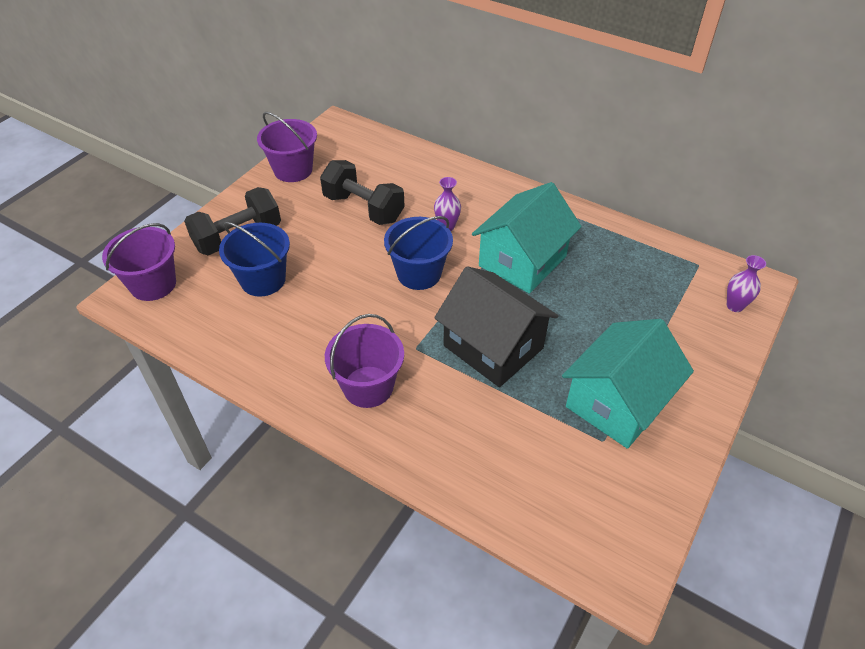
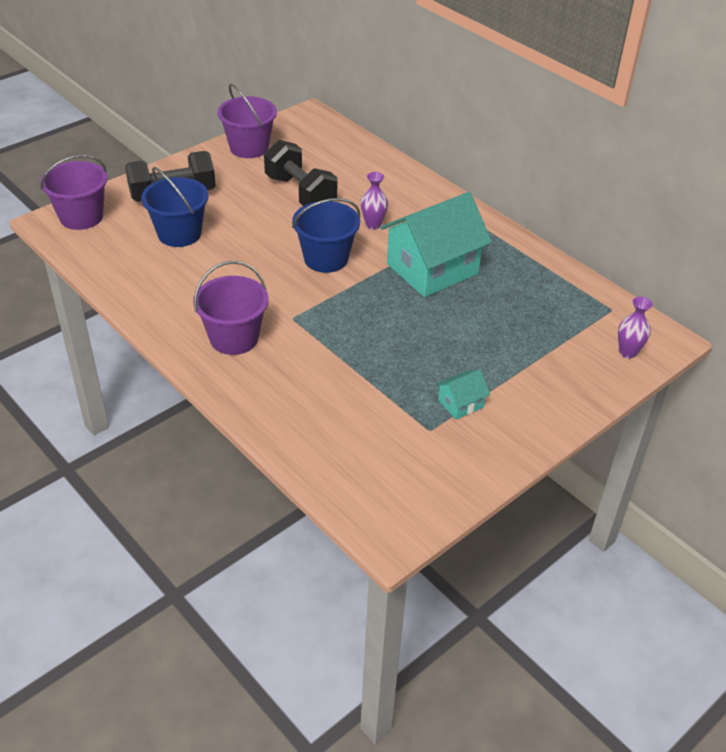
camera: 15 degrees right, 5 degrees down
(493, 347) = (365, 333): black house -> none
(617, 402) = (460, 404): turquoise house -> turquoise house, size x0.43

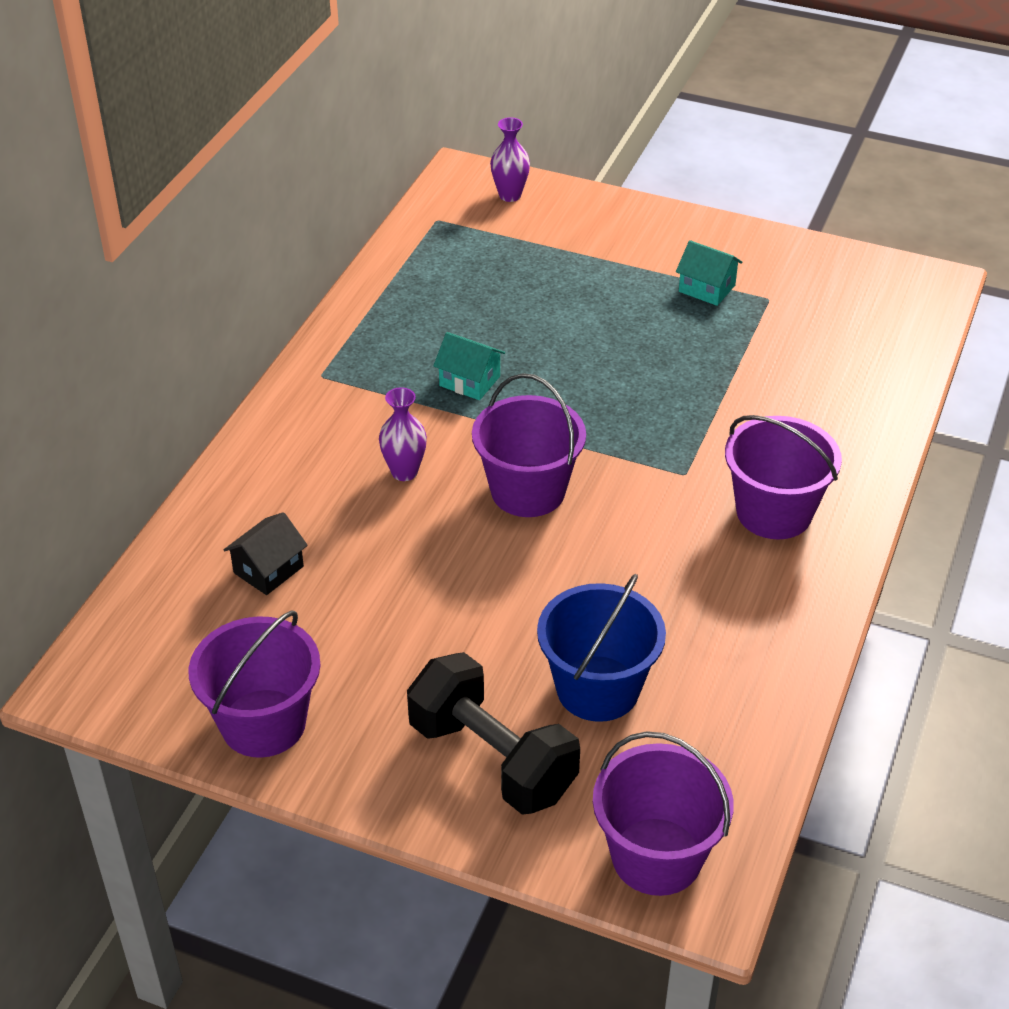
camera: 115 degrees left, 0 degrees up
(300, 193) = (372, 588): black dumbbell -> none
(326, 258) = (528, 491): blue bucket -> purple bucket
(337, 170) = (268, 569): none -> black house
(432, 269) = (469, 381): turquoise house -> turquoise house, size x0.43

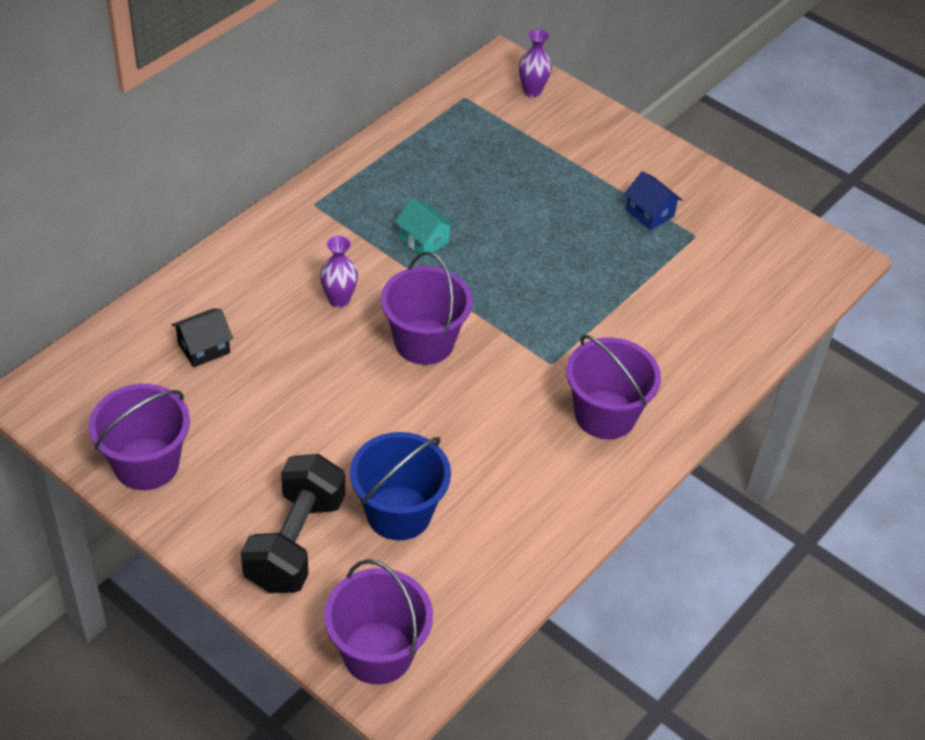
camera: 15 degrees right, 5 degrees up
(492, 759) = (295, 542): black dumbbell -> black dumbbell turned 45 degrees clockwise
(707, 288) = (649, 213): turquoise house -> blue house

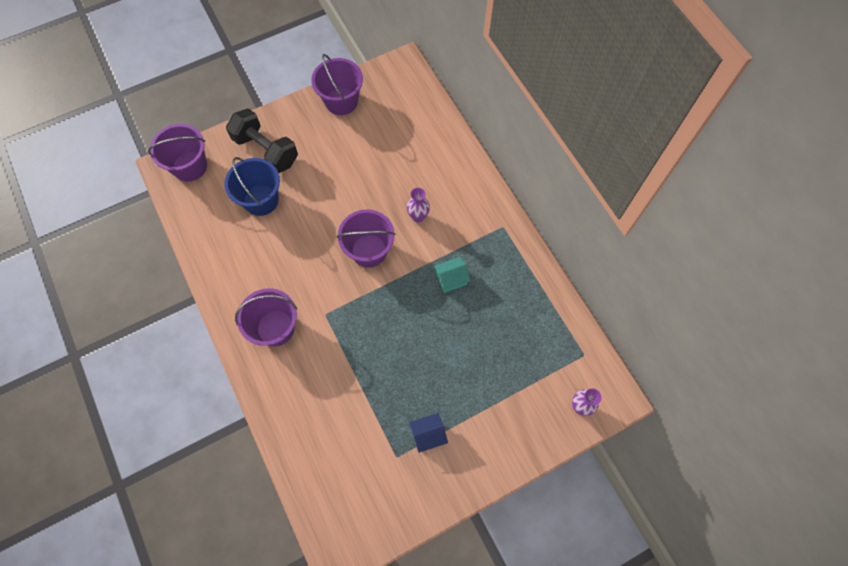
camera: 115 degrees right, 20 degrees up
(204, 348) = (407, 142): black house -> none

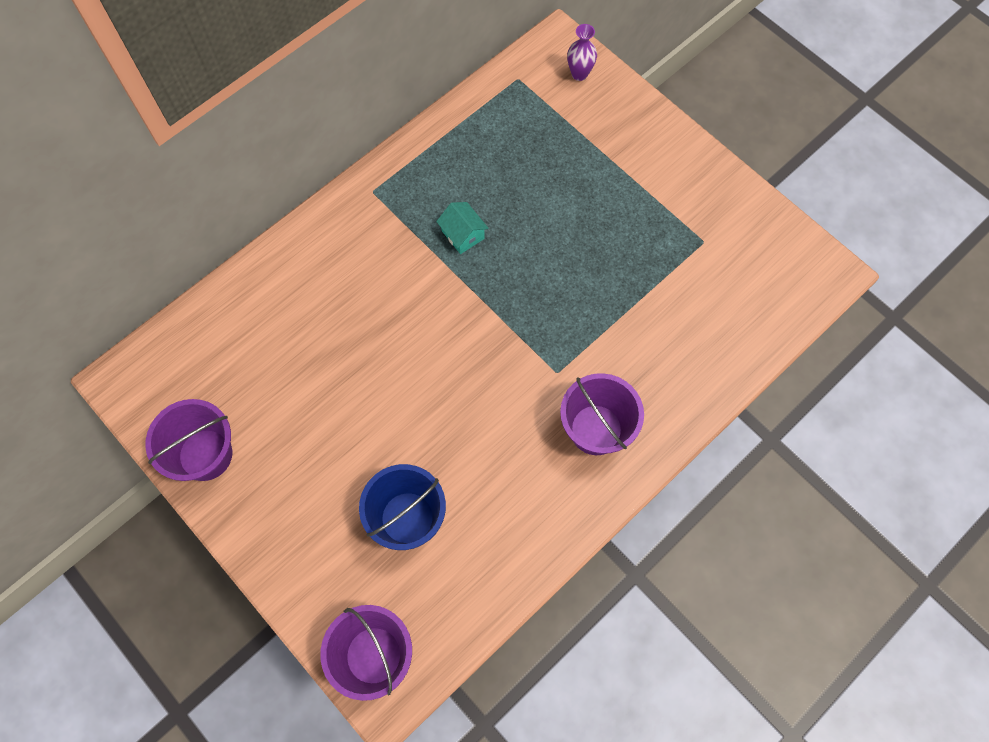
camera: 105 degrees left, 0 degrees up
(266, 150) = (319, 541): black dumbbell -> none
(369, 250) = (450, 344): purple bucket -> none
(418, 217) = (382, 295): purple vase -> none
(428, 434) = (666, 215): blue house -> none

